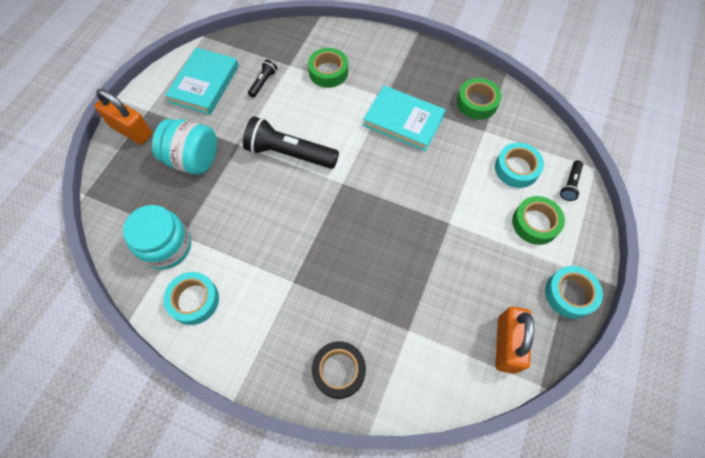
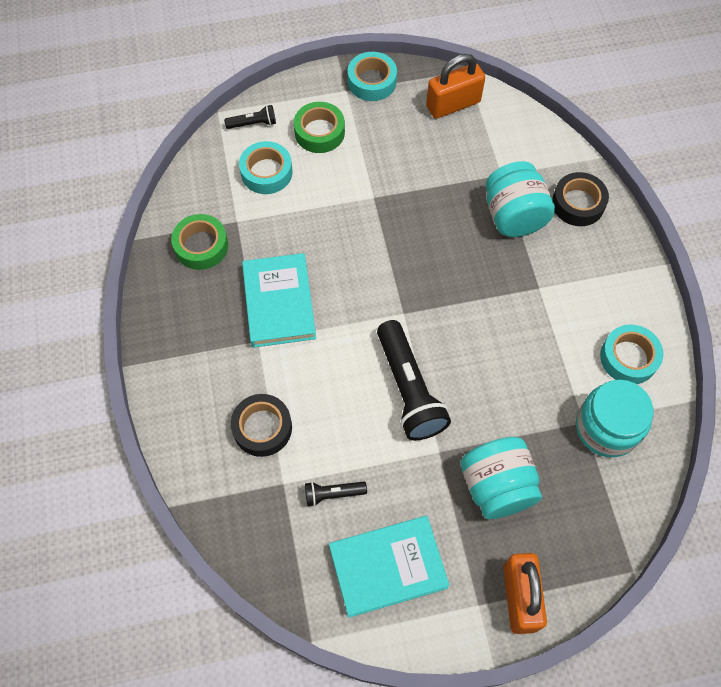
camera: 125 degrees left, 0 degrees up
(328, 72) = (262, 428): green tape -> black tape
(364, 310) = (514, 216): none -> turquoise jar

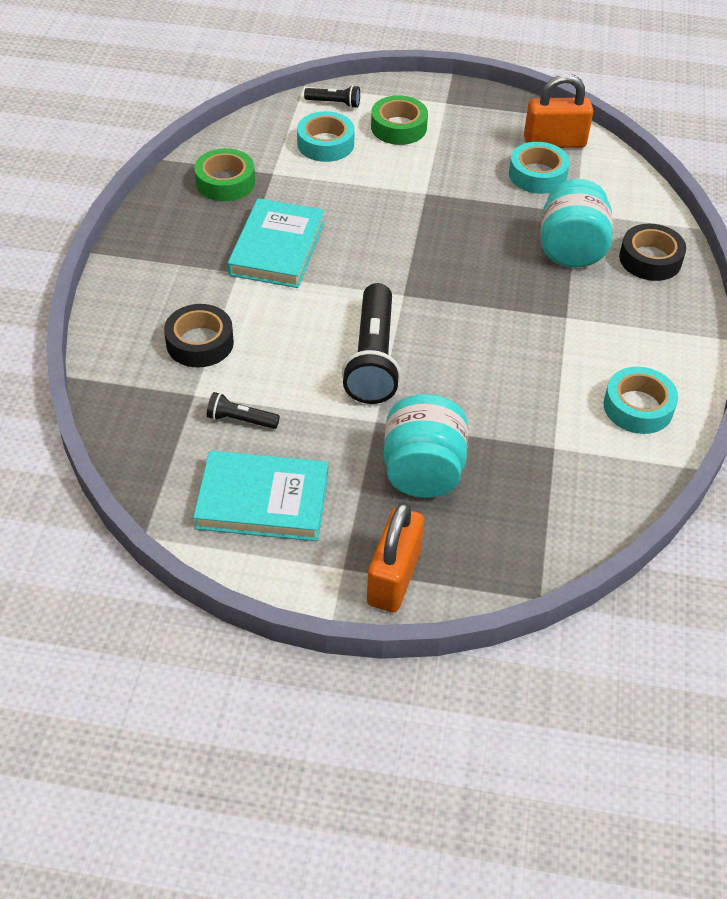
camera: 20 degrees right, 15 degrees down
(372, 81) = (477, 102): turquoise tape -> turquoise tape (537, 175)
(606, 427) = (578, 460): turquoise jar -> none

